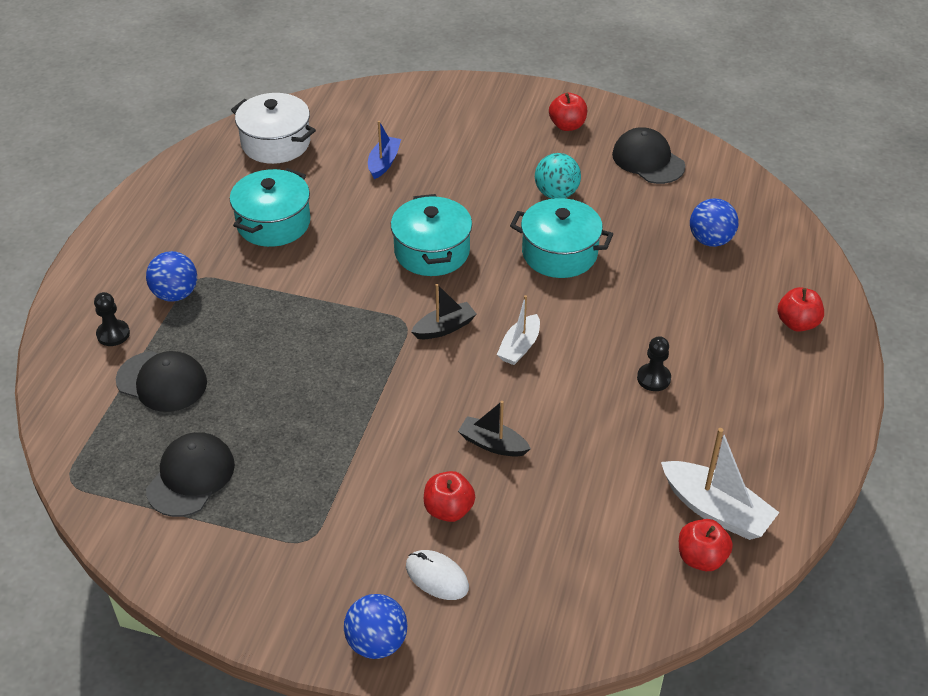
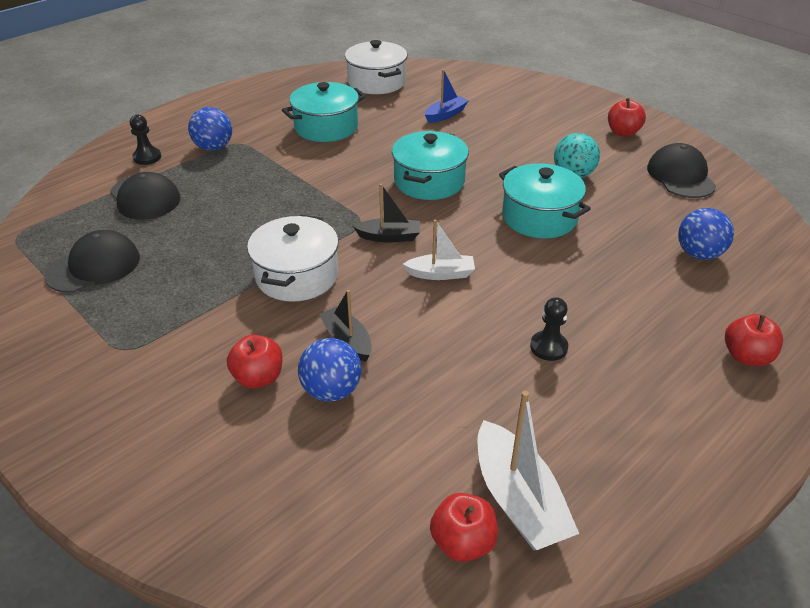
camera: 30 degrees right, 5 degrees down
(377, 642) = (88, 462): blue ball -> blue ball (331, 390)
(395, 402) = (297, 276): none -> white pot
(437, 577) = (193, 430): white mouse -> none
(519, 347) = (441, 274): white boat -> white boat turned 150 degrees counterclockwise

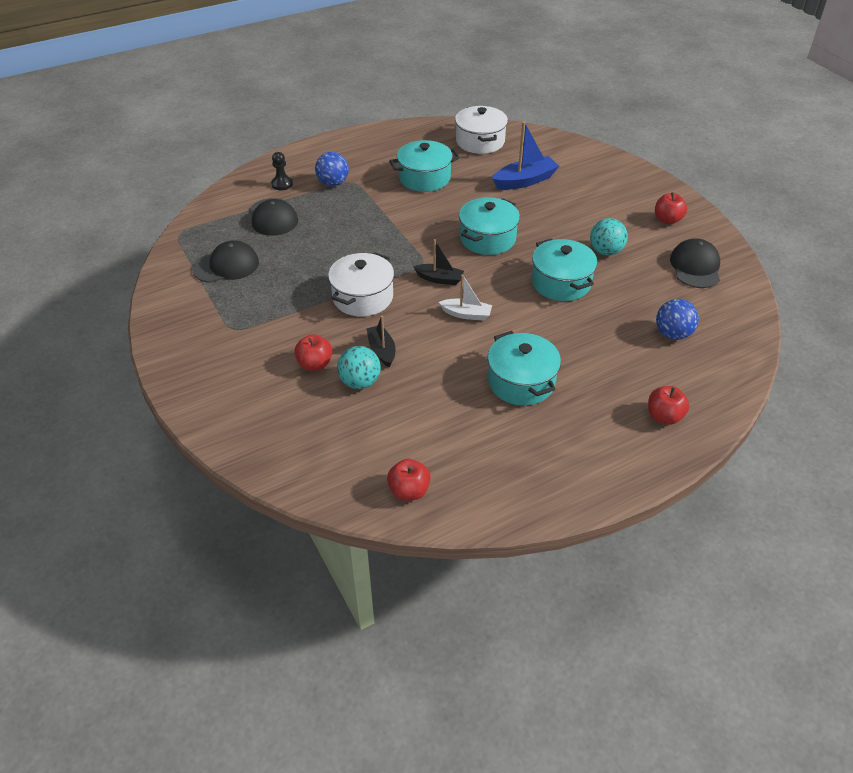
camera: 15 degrees right, 5 degrees up
(331, 390) = (360, 382): blue ball -> turquoise ball
(445, 115) = (525, 181): blue boat -> blue boat, size x1.60
(518, 500) = (454, 474): white boat -> none
(548, 347) = (521, 382): black pawn -> turquoise pot

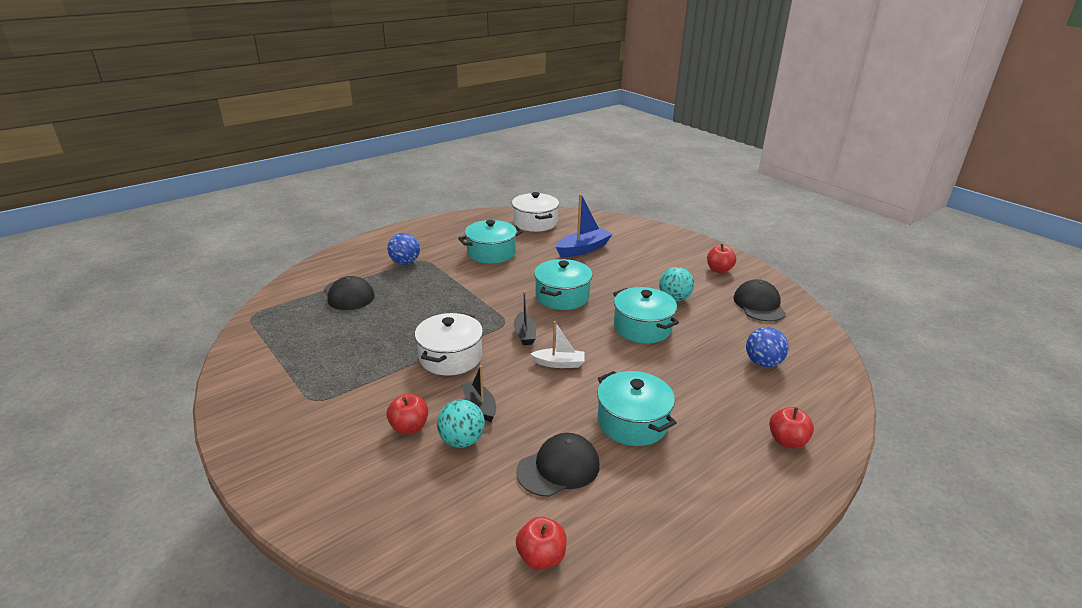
camera: 10 degrees left, 15 degrees down
(226, 266) = (303, 340): black cap -> black cap (558, 468)
(282, 184) = (355, 266): black pawn -> none
(439, 279) = (525, 334): black boat -> black boat turned 75 degrees clockwise

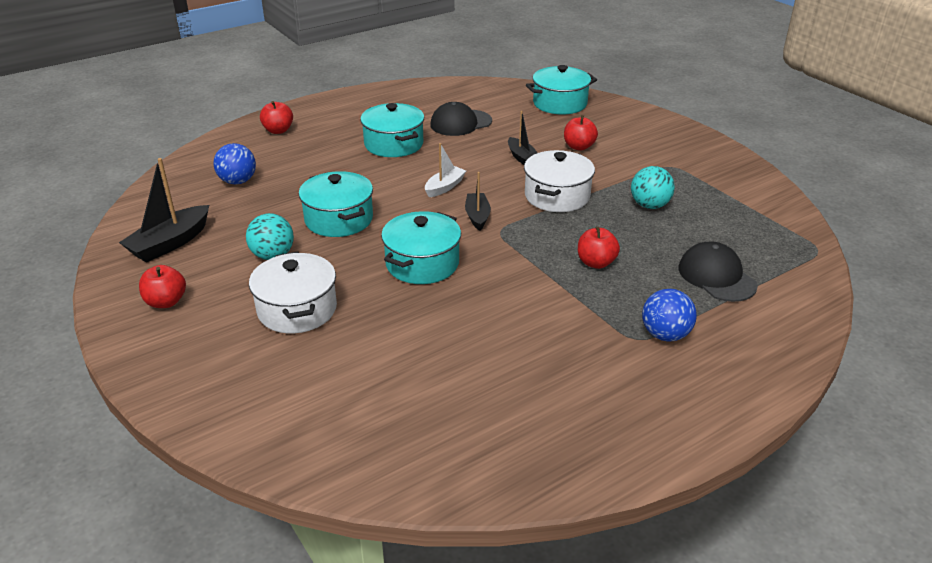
camera: 175 degrees left, 5 degrees up
(462, 441) = (534, 138): turquoise ball -> turquoise ball (649, 205)
(491, 253) = (524, 353): turquoise pot -> turquoise pot (560, 103)
(535, 223) = (435, 444): white pot -> white pot (297, 309)
(541, 557) = (478, 92): red apple -> red apple (596, 263)
(559, 363) = (444, 187): white boat -> white boat turned 120 degrees clockwise
(583, 249) = (360, 357): blue boat -> none
(759, 305) = (170, 243): black cap -> black boat

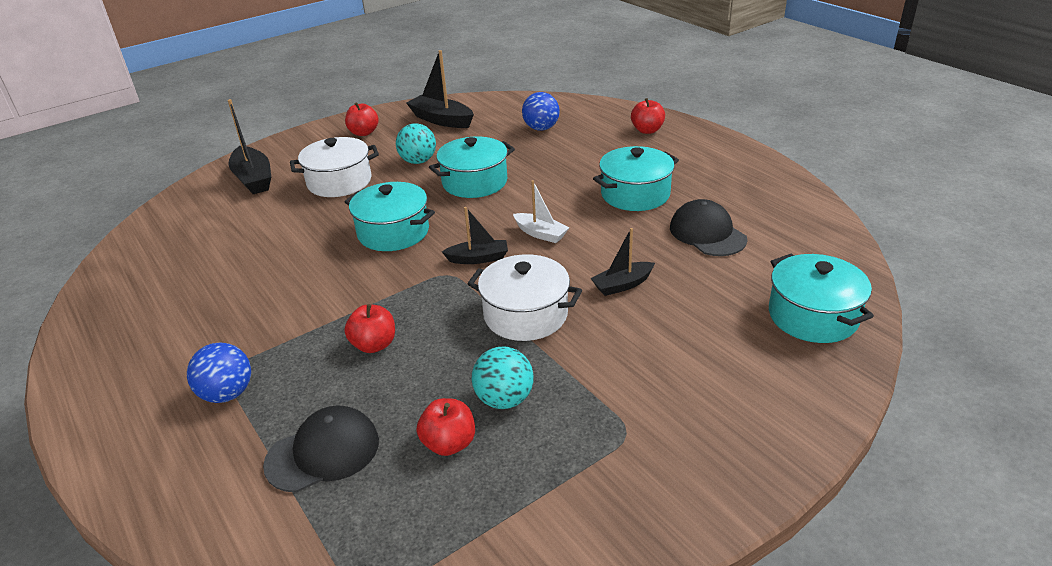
camera: 90 degrees right, 0 degrees up
(254, 387) = (253, 179): none -> black boat
(579, 147) = (668, 334): red apple -> red apple (449, 443)

